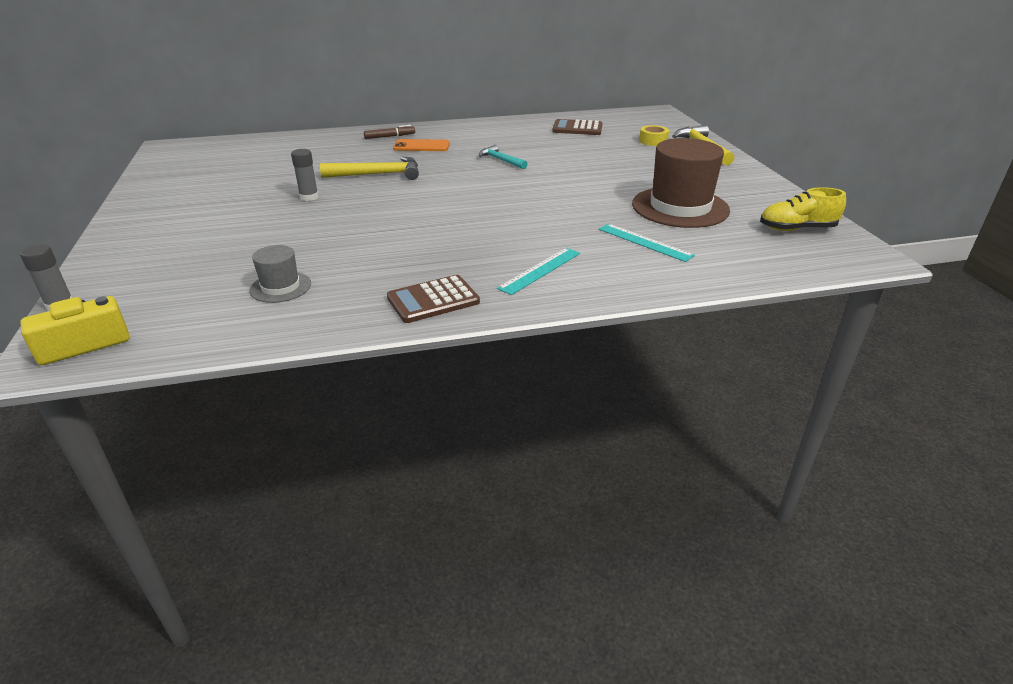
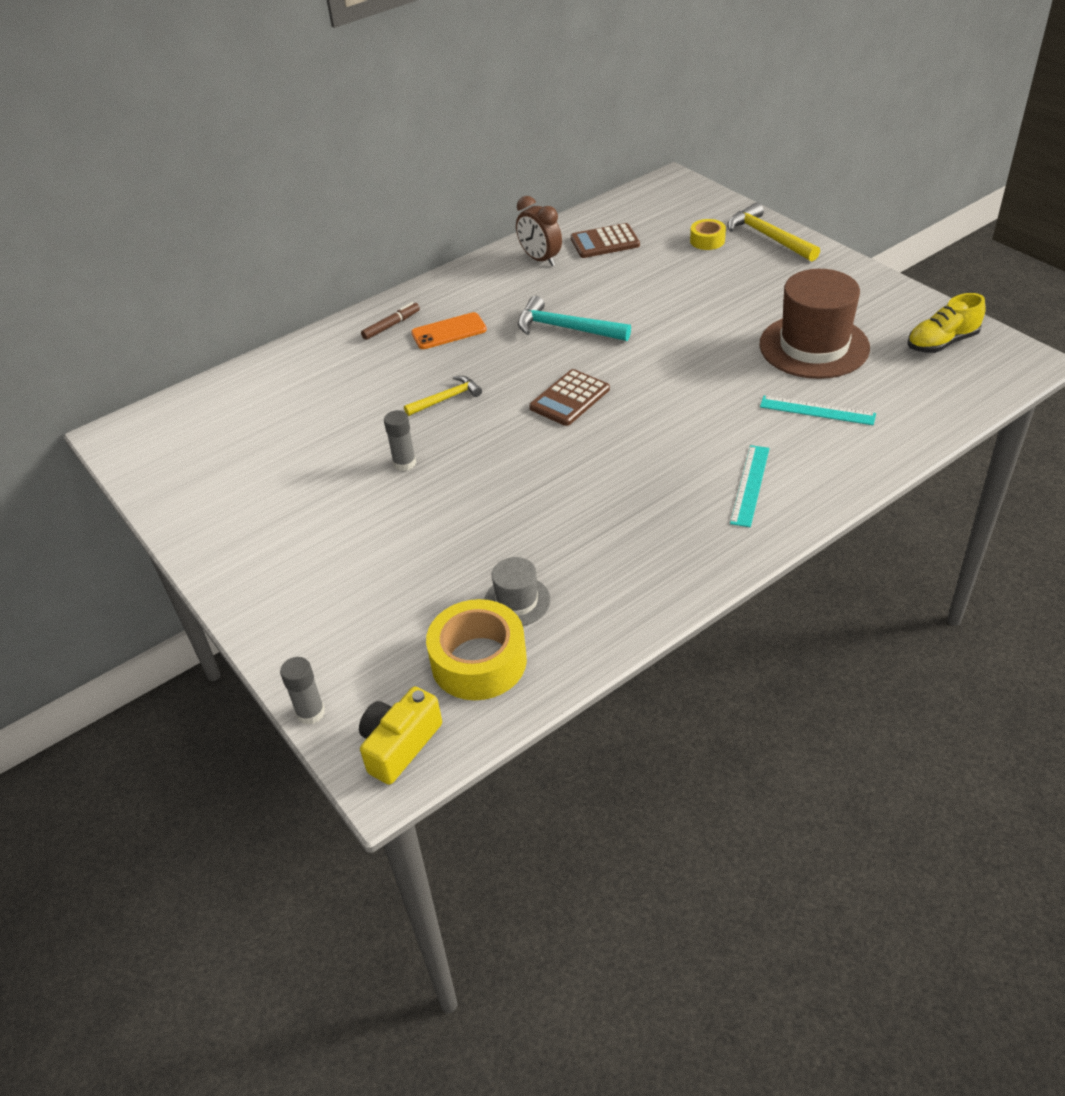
camera: 20 degrees left, 10 degrees up
(206, 313) = (479, 661): none -> yellow tape
(378, 174) = (446, 399): yellow hammer -> yellow hammer, size x0.63
(433, 300) = (683, 561): brown calculator -> brown calculator (569, 398)
(501, 160) = (566, 328): turquoise hammer -> turquoise hammer, size x1.58
(523, 128) = (540, 259): none -> brown clock

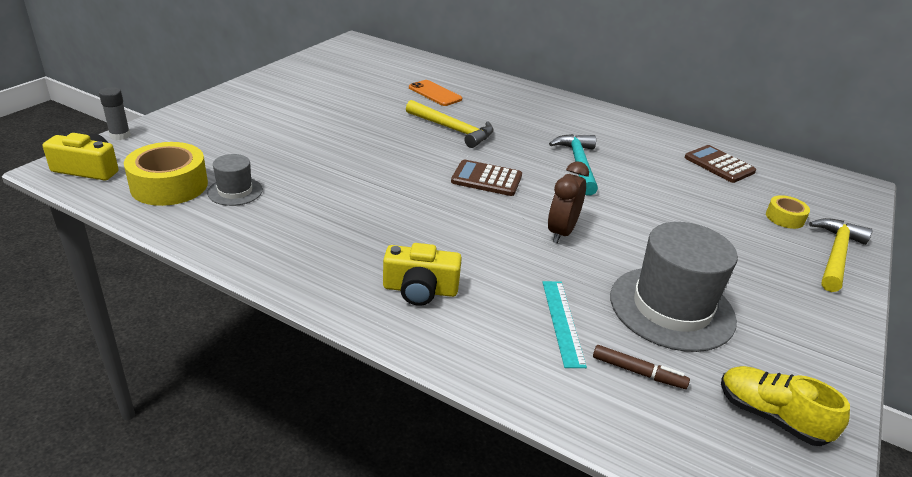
camera: 60 degrees right, 10 degrees down
(391, 325) = (522, 97): brown marker -> brown marker (638, 372)
(404, 463) = (372, 126): grey glue stick -> none
(446, 399) = (453, 130): yellow hammer -> yellow hammer, size x1.58
(449, 332) = (533, 118): orange phone -> orange phone (435, 93)
(540, 259) = (661, 140): brown clock -> brown clock (561, 232)
(750, 485) = (420, 290): turquoise ruler -> yellow camera
(814, 346) = (671, 308): brown hat -> grey hat

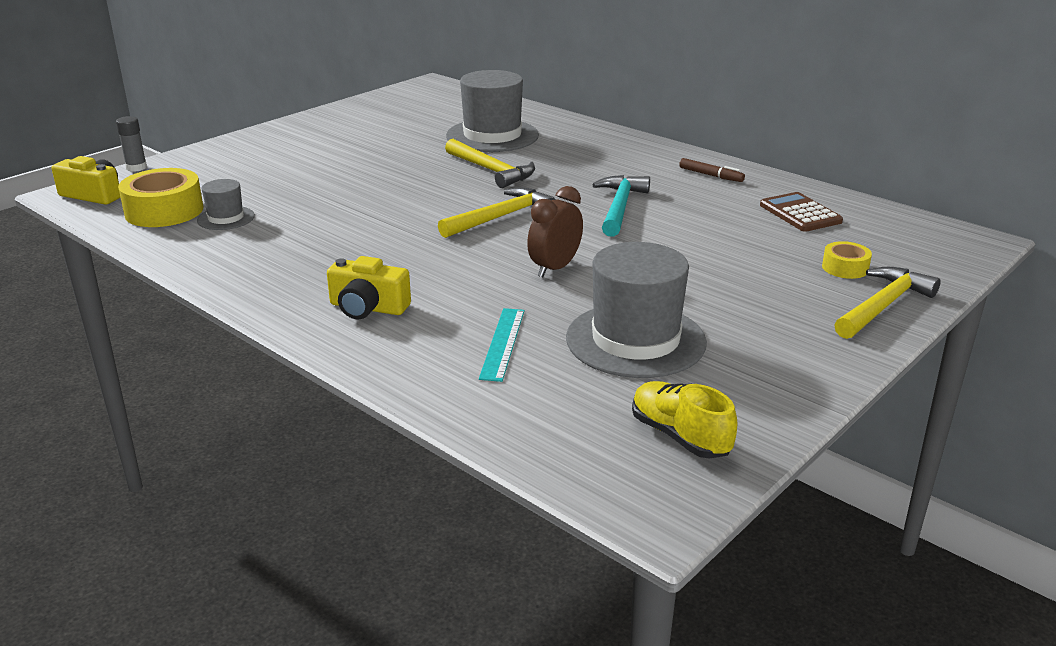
camera: 15 degrees right, 5 degrees down
(435, 93) = (492, 136): orange phone -> grey hat
(486, 179) = (501, 217): brown calculator -> yellow hammer
(638, 372) = (557, 389): brown marker -> brown marker (711, 175)

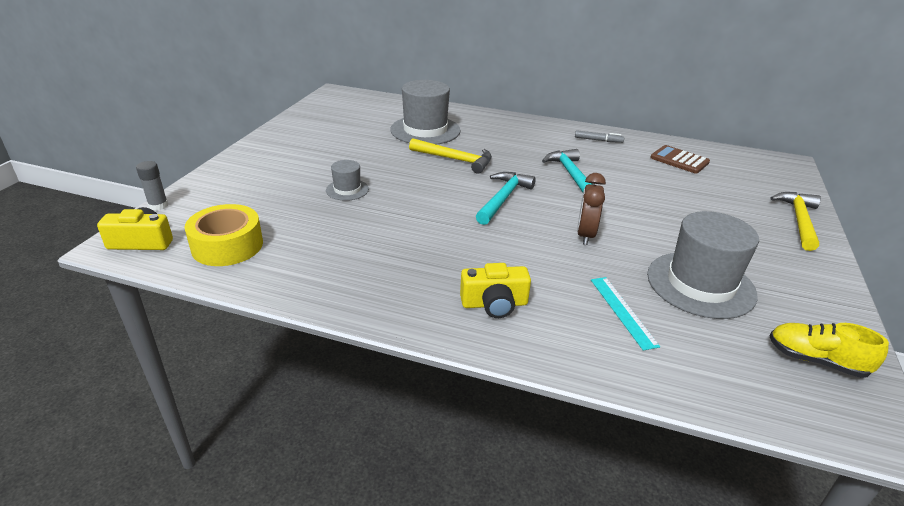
camera: 25 degrees left, 5 degrees up
(226, 218) = (291, 242): grey hat -> grey hat (347, 190)
(501, 217) = (503, 198): yellow hammer -> turquoise hammer
(711, 175) = (598, 140): brown marker -> grey marker
(845, 268) = (748, 196): yellow tape -> none

